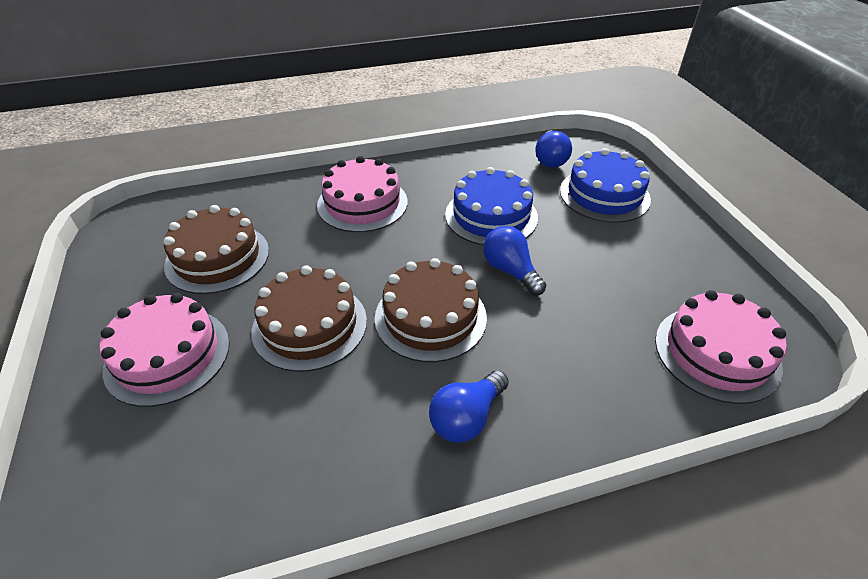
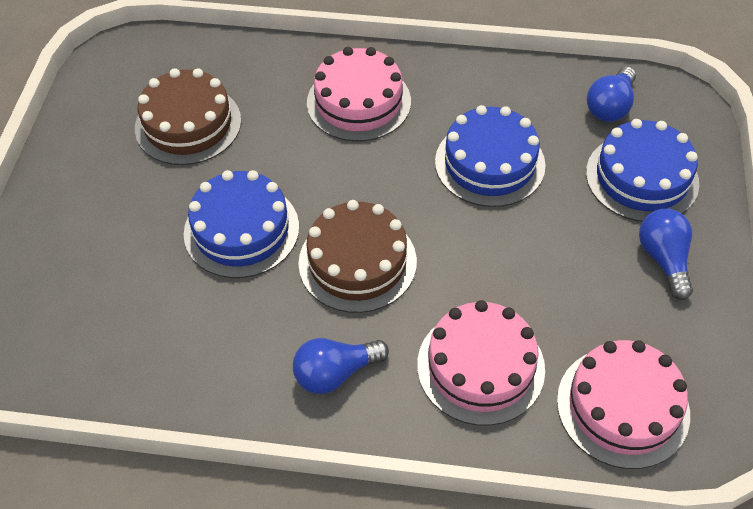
camera: 25 degrees right, 10 degrees up
(167, 355) = (109, 216): pink cake -> pink cake (480, 366)
(310, 325) = (241, 230): brown cake -> blue cake
(510, 271) = (468, 238): blue light bulb -> blue light bulb (664, 259)

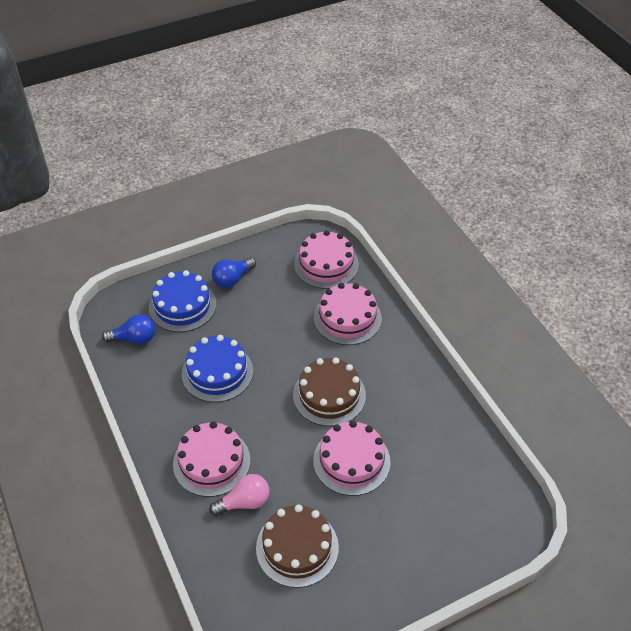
camera: 125 degrees left, 5 degrees down
(241, 230) = (351, 461): blue cake -> pink cake
(282, 106) = (244, 502): none -> pink light bulb
(335, 373) = (397, 368): blue light bulb -> none

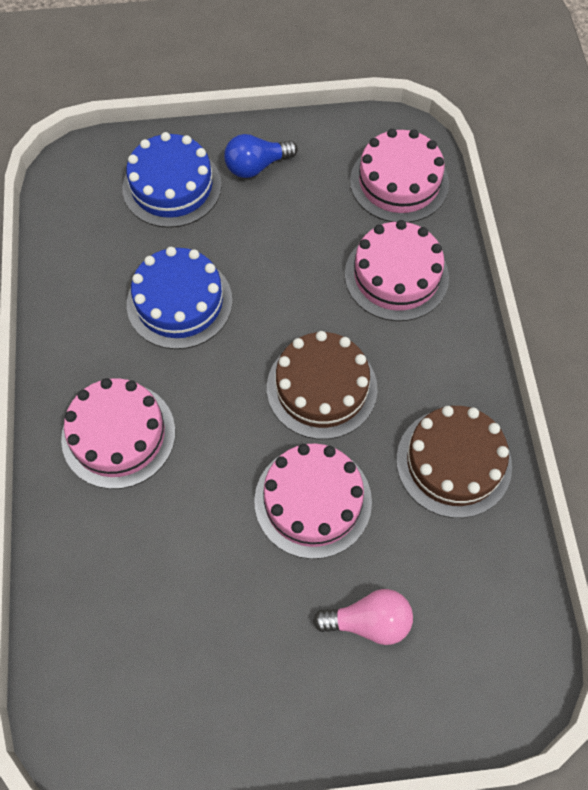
camera: 20 degrees right, 15 degrees up
(134, 338) = (88, 216): blue light bulb -> none
(244, 502) = (138, 511): pink light bulb -> pink light bulb (369, 621)
(297, 547) = (183, 606): brown cake -> brown cake (453, 462)

